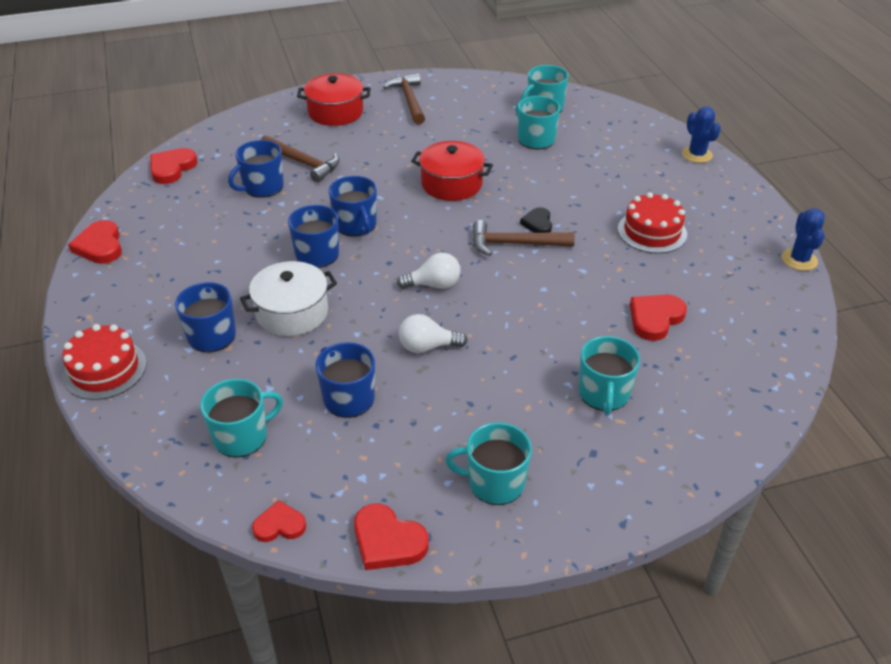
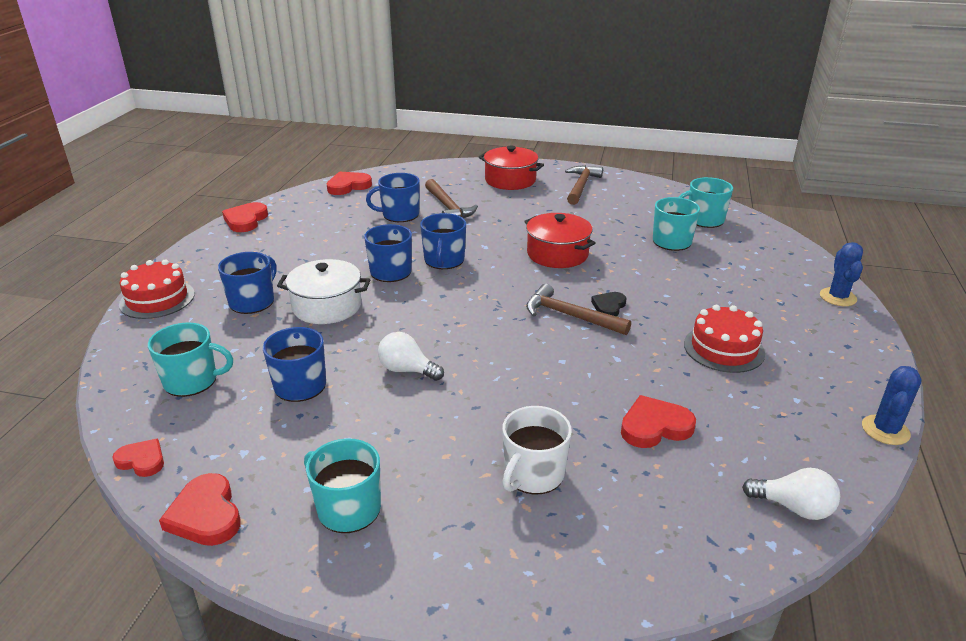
camera: 30 degrees right, 10 degrees down
(434, 285) = (463, 324): white light bulb -> white light bulb (793, 507)
(604, 394) = (533, 474): turquoise mug -> white mug

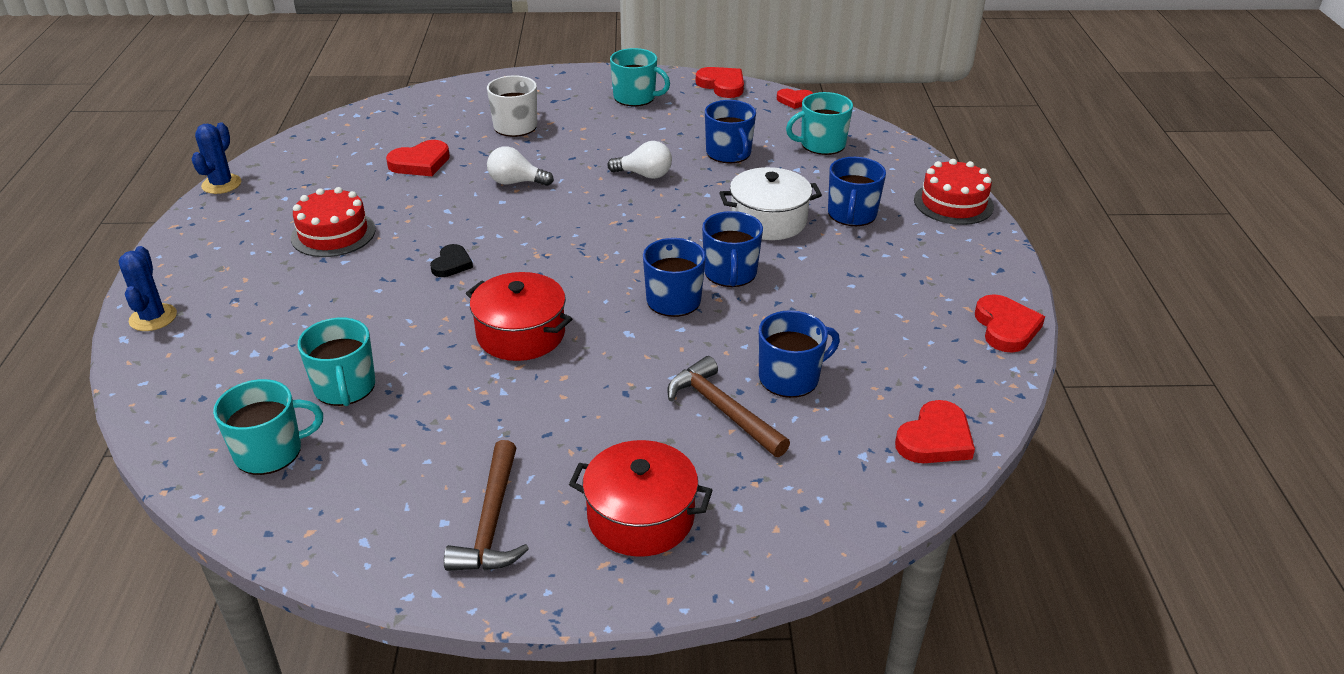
camera: 165 degrees right, 5 degrees up
(570, 316) = (497, 246): brown hammer -> none
(793, 507) = (331, 132): white light bulb -> white light bulb (516, 182)

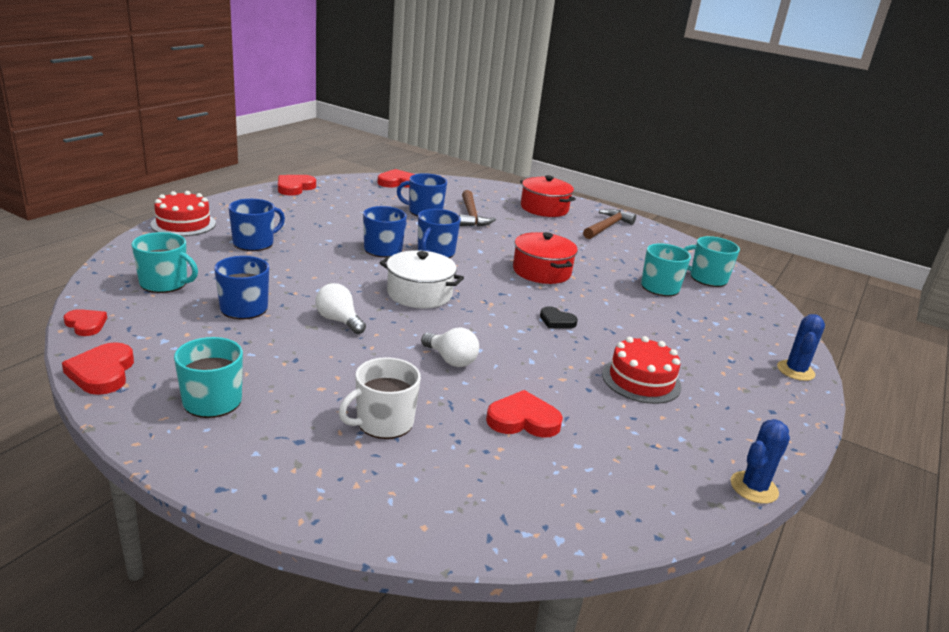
camera: 150 degrees left, 10 degrees down
(451, 264) = (556, 321): black heart -> black heart turned 105 degrees counterclockwise
(768, 220) = (310, 260): white pot -> white pot (419, 294)

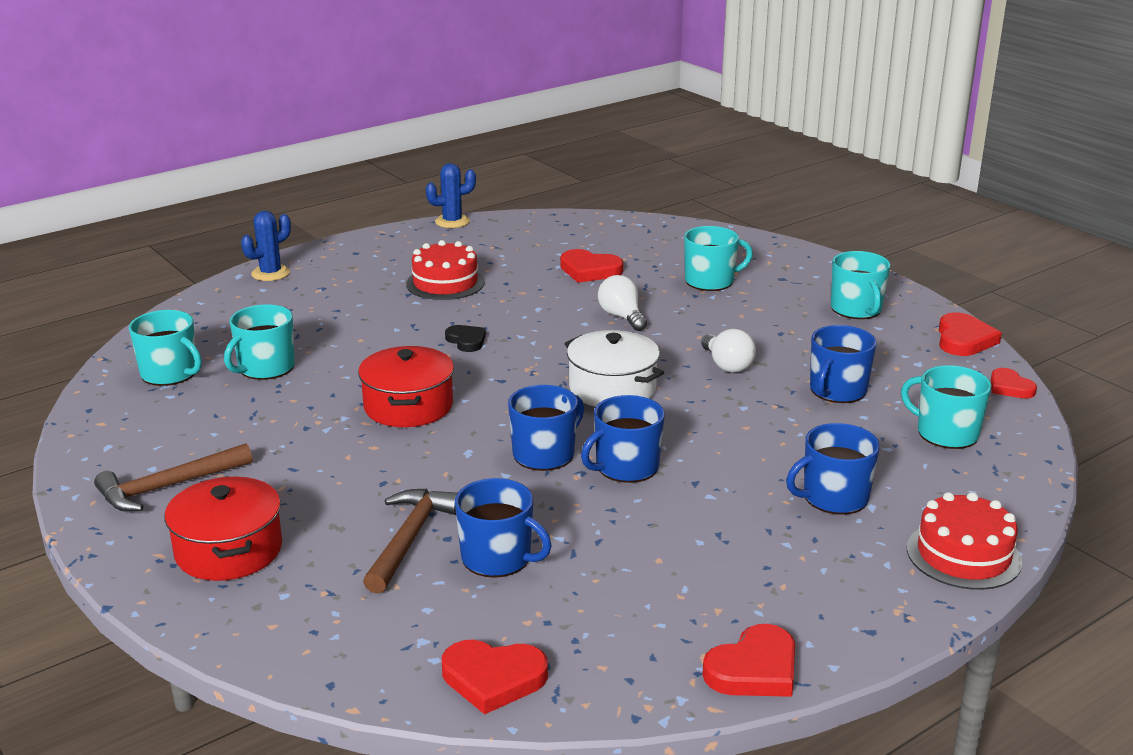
camera: 155 degrees left, 0 degrees up
(383, 422) = (710, 281): white mug -> turquoise mug

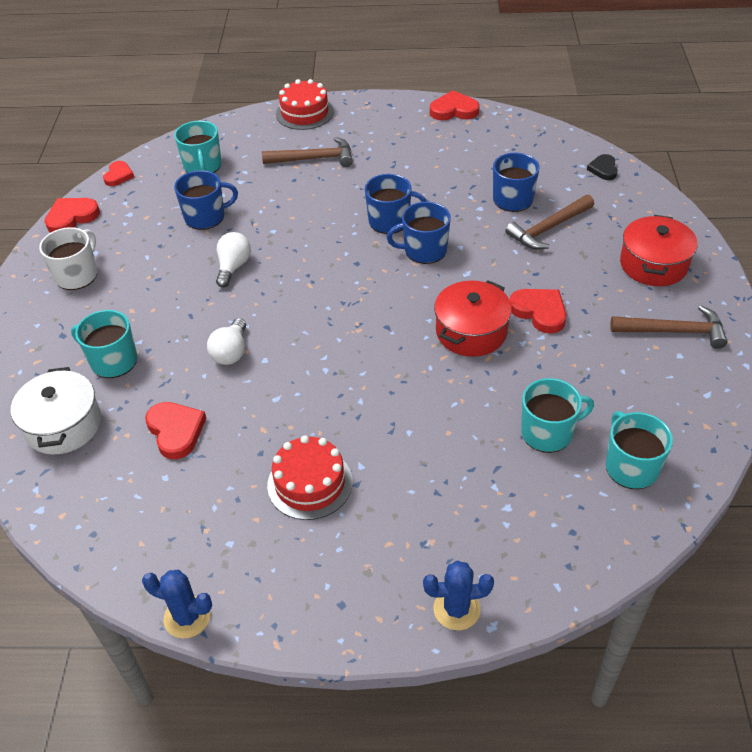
camera: 140 degrees left, 20 degrees up
(466, 341) = (370, 384): black heart -> black heart (603, 169)
(493, 678) = (563, 148): red heart -> red heart (539, 312)
(612, 389) = (327, 282): white pot -> white pot (63, 425)
(834, 497) = (314, 159): blue mug -> brown hammer
(857, 309) = (77, 275): turquoise mug -> white mug

